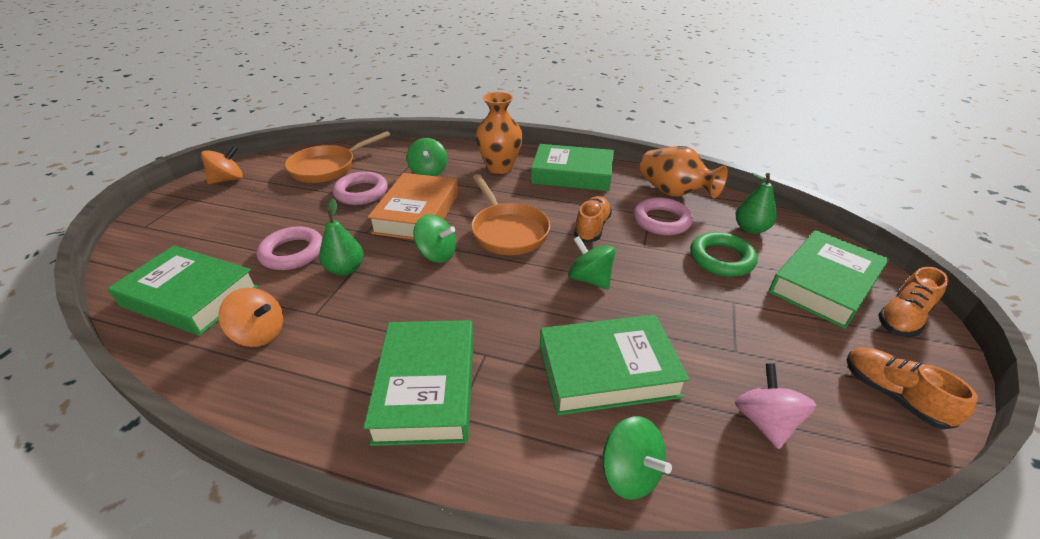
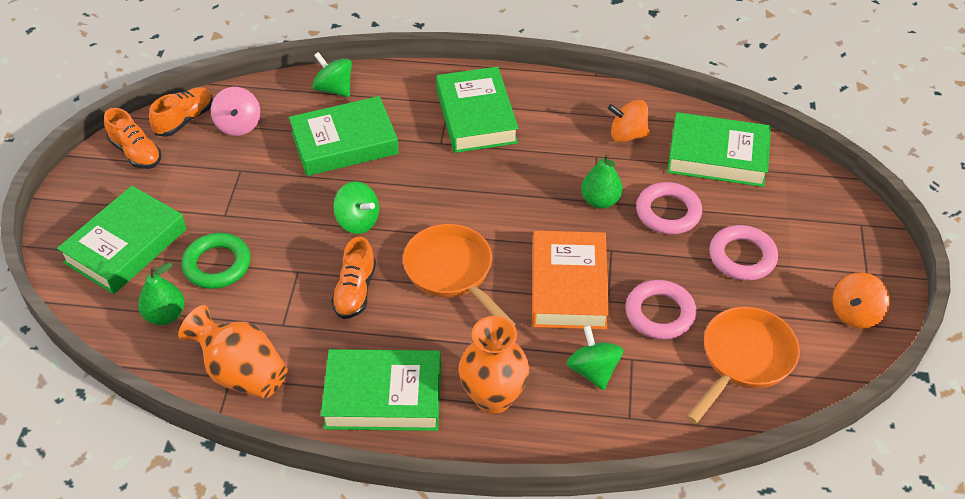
camera: 170 degrees right, 10 degrees up
(437, 254) = (518, 230): green spinning top -> none
(661, 221) = (270, 314): pink ring -> pink ring (742, 257)
(902, 317) = (76, 218): orange shoe -> orange shoe (184, 120)

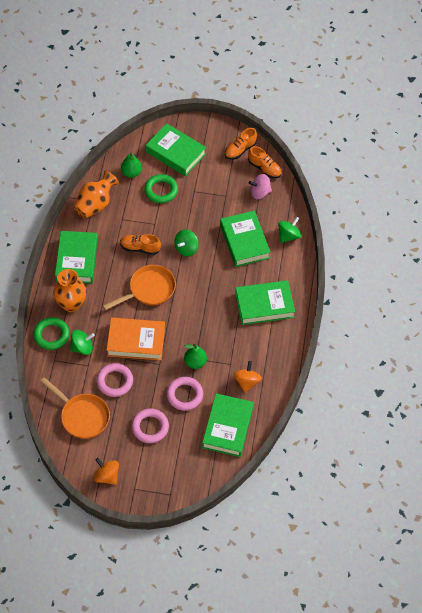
camera: 90 degrees right, 10 degrees up
(571, 427) = (51, 335): none -> green ring

